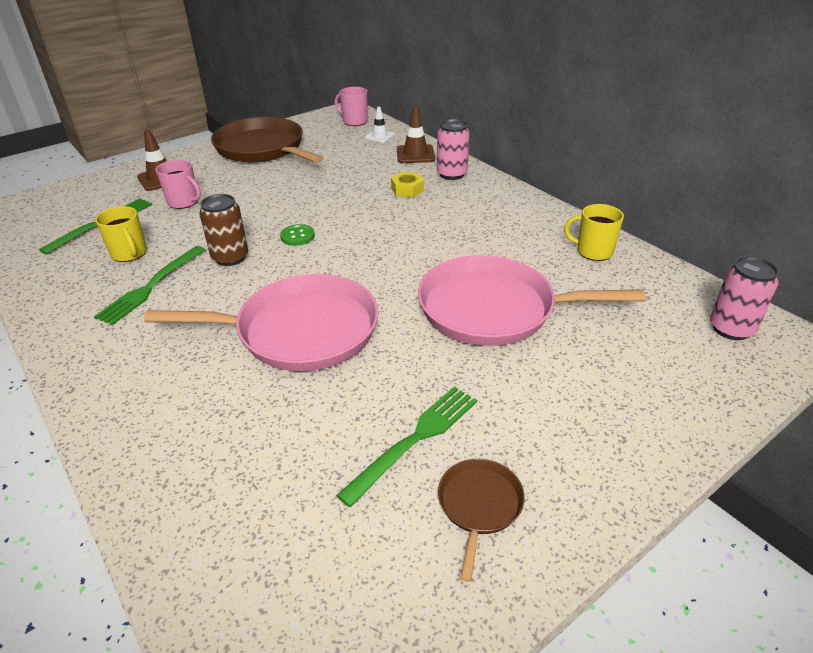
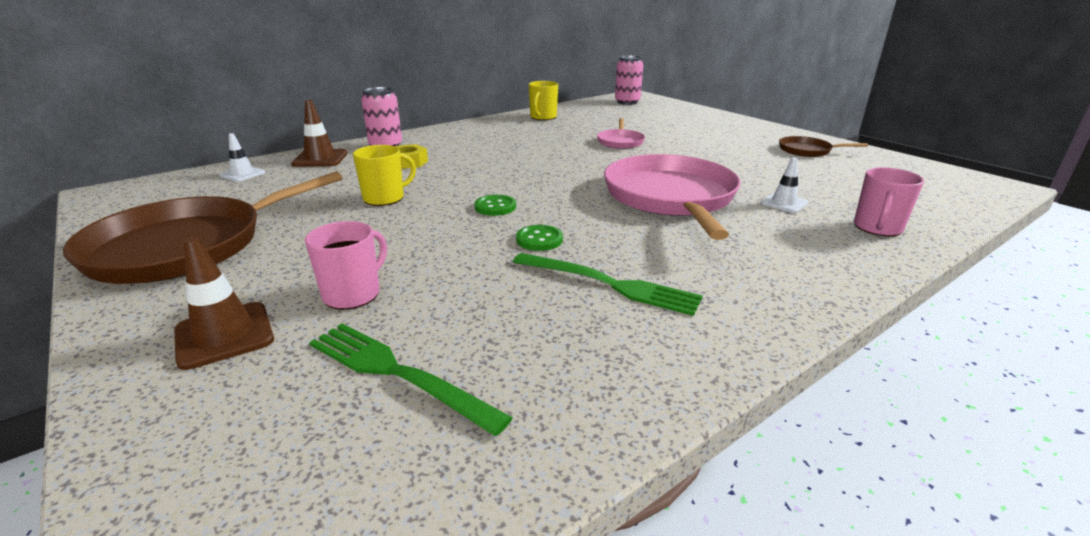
camera: 90 degrees left, 10 degrees down
(129, 253) = (519, 318): yellow mug -> yellow mug (385, 198)
(230, 257) = (539, 239): brown can -> green button
(268, 415) = (784, 203): none -> white traffic cone
(354, 121) = (164, 188): pink mug -> pink mug (877, 228)
(415, 439) = (770, 162): green fork -> none
(493, 309) = (620, 141): pink pan -> pink pan, size x0.46

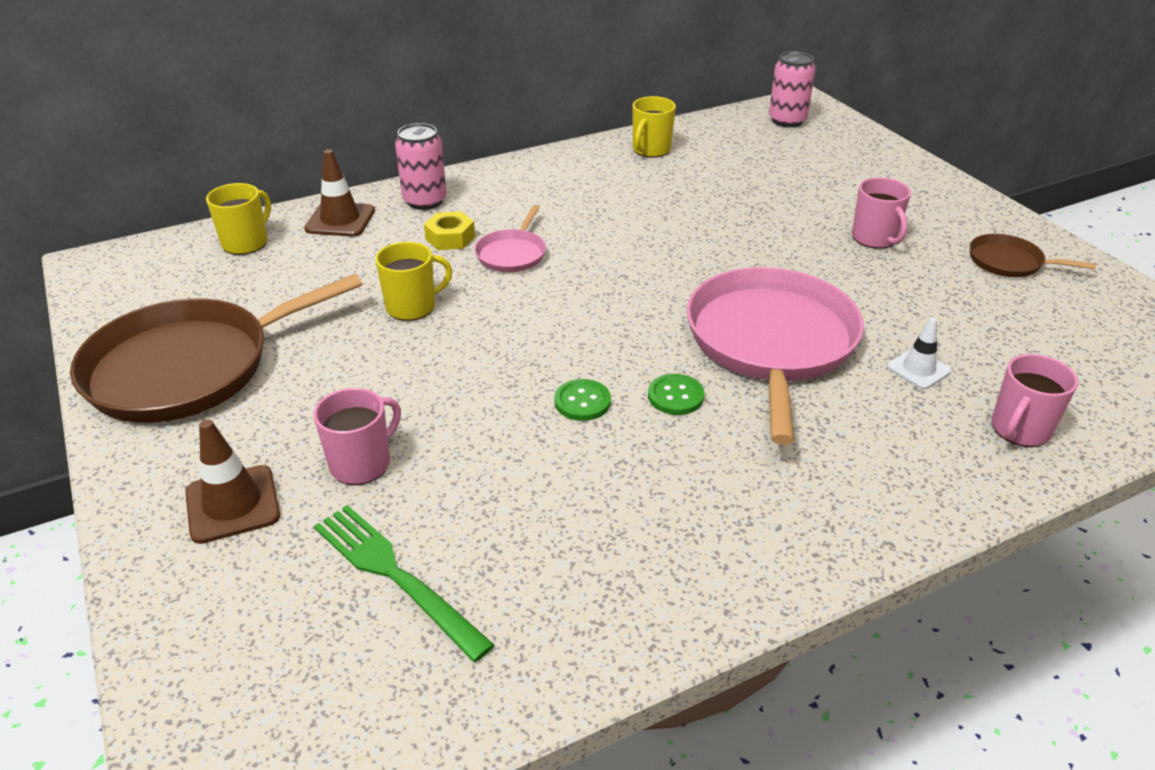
camera: 10 degrees right, 10 degrees up
(242, 174) = (246, 243): white traffic cone -> yellow mug
(495, 207) = (543, 337): green button -> green button (675, 396)
(610, 284) = (644, 484): green fork -> none
(620, 141) = (744, 217): pink pan -> pink pan (512, 254)
(713, 146) = (874, 238): none -> pink mug

